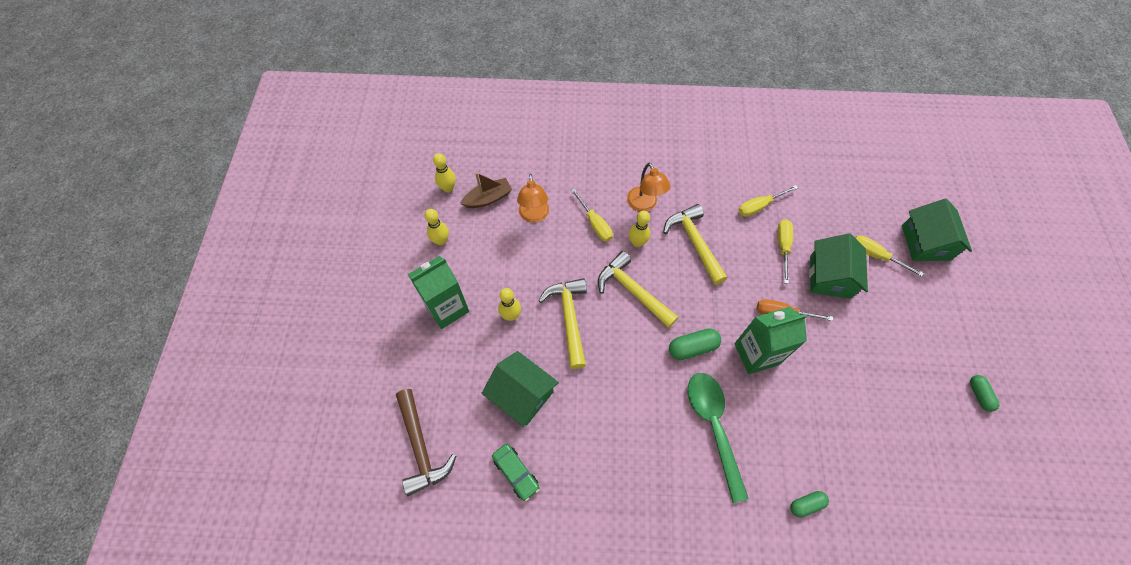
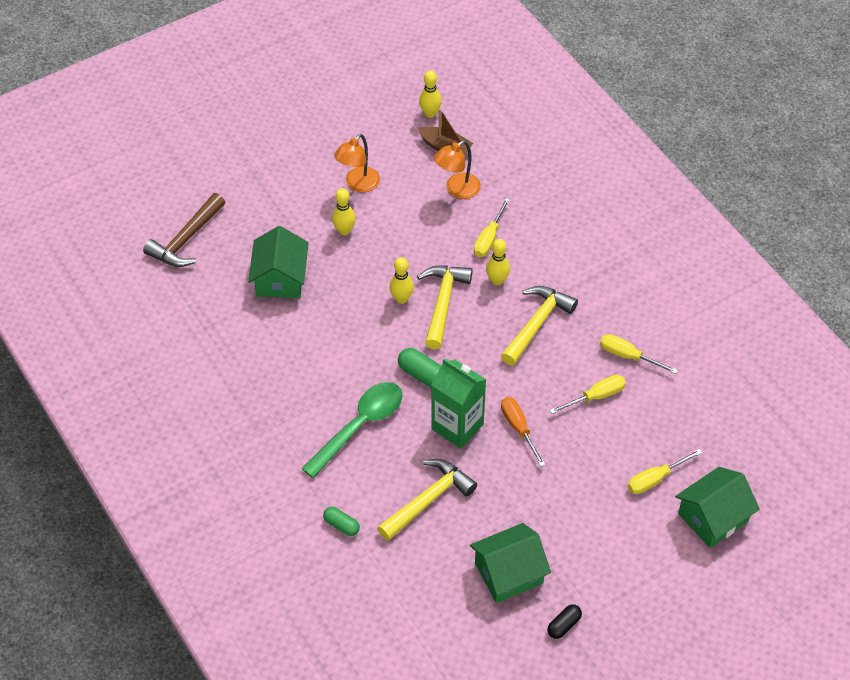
camera: 55 degrees right, 10 degrees down
(441, 241) = (373, 141): yellow bowling pin -> yellow bowling pin (401, 299)
(447, 308) = (314, 184): green carton -> none
(516, 472) = (213, 311): green car -> none
(569, 318) = (376, 272): yellow hammer -> yellow hammer (428, 500)
(644, 205) = (545, 264): orange lamp -> orange lamp (358, 184)
(830, 276) = (595, 450): green house -> green house (508, 573)
(875, 256) = (655, 479): yellow screwdriver -> yellow screwdriver turned 120 degrees counterclockwise
(979, 395) = (564, 625): green capsule -> black capsule

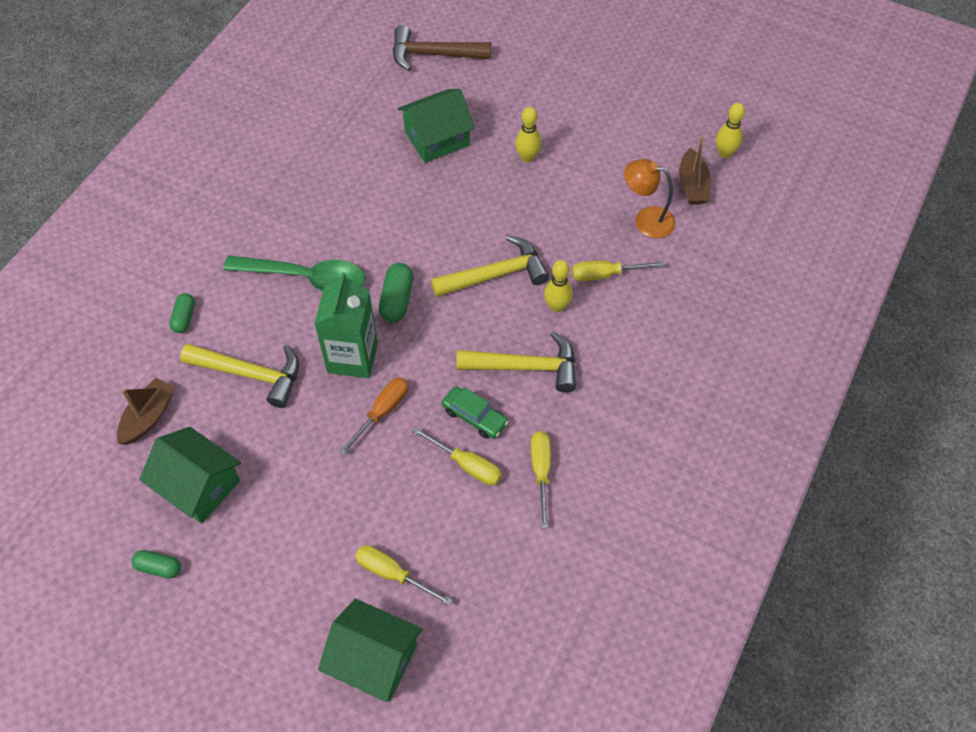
camera: 60 degrees right, 5 degrees up
(358, 184) = (590, 141): orange lamp -> none
(401, 299) = (478, 239): yellow bowling pin -> none
(423, 585) = (148, 417): none -> brown boat
(559, 374) = (474, 417): none -> green car
(564, 625) = (159, 567): black capsule -> green capsule

